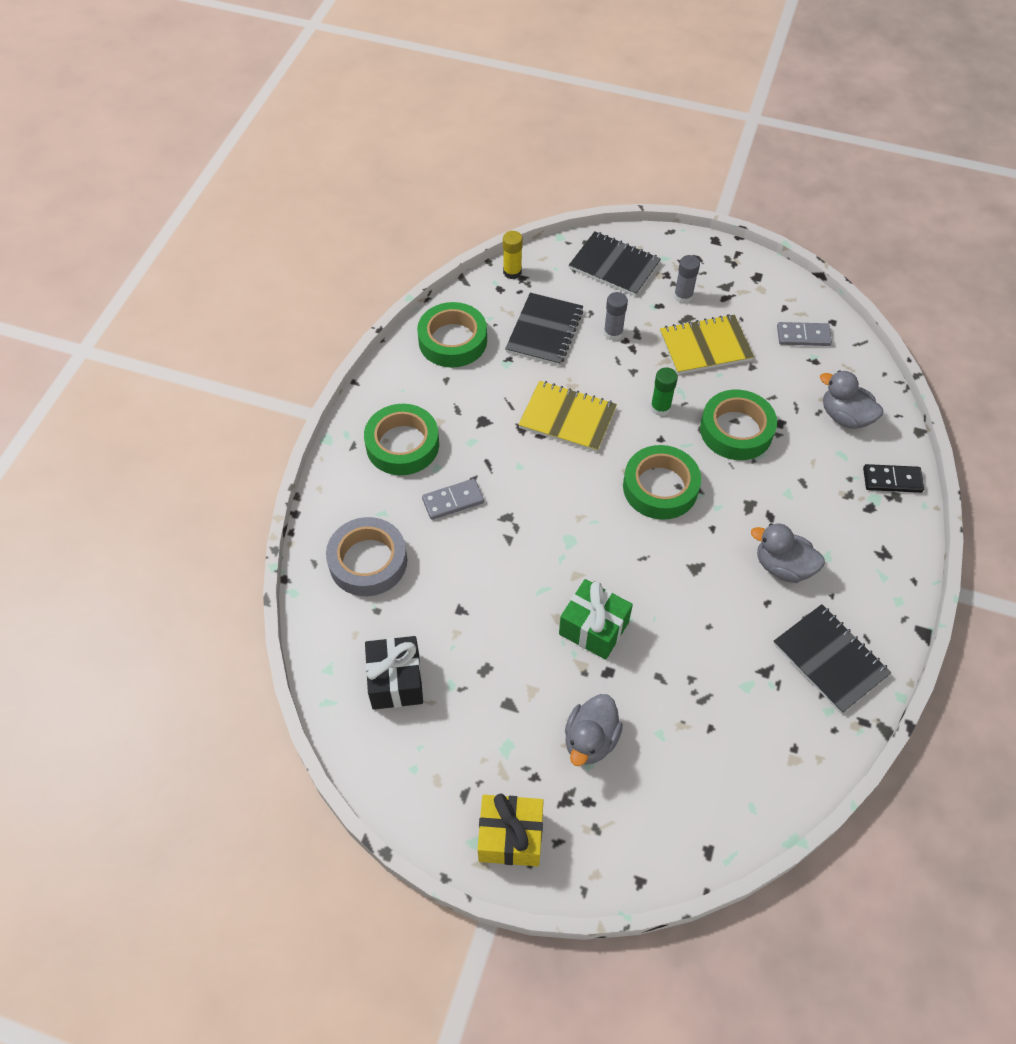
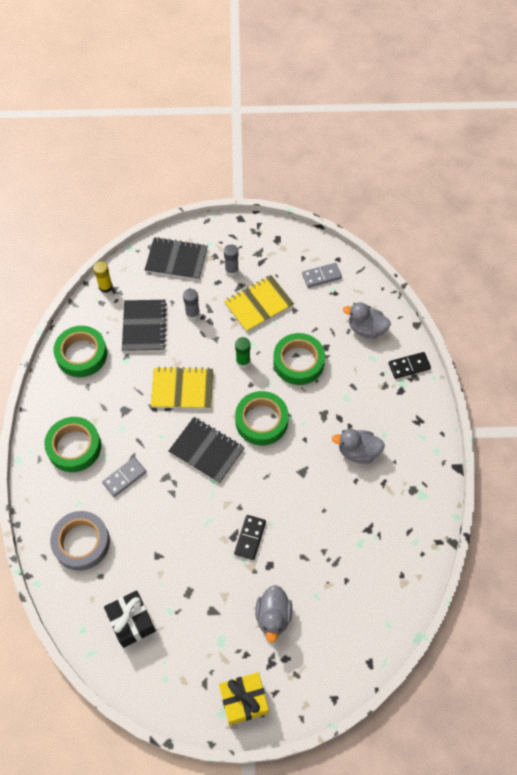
camera: 20 degrees left, 5 degrees up
(593, 628) = (250, 538): green gift -> black domino
(830, 659) = (406, 507): black notebook -> black notebook (206, 451)

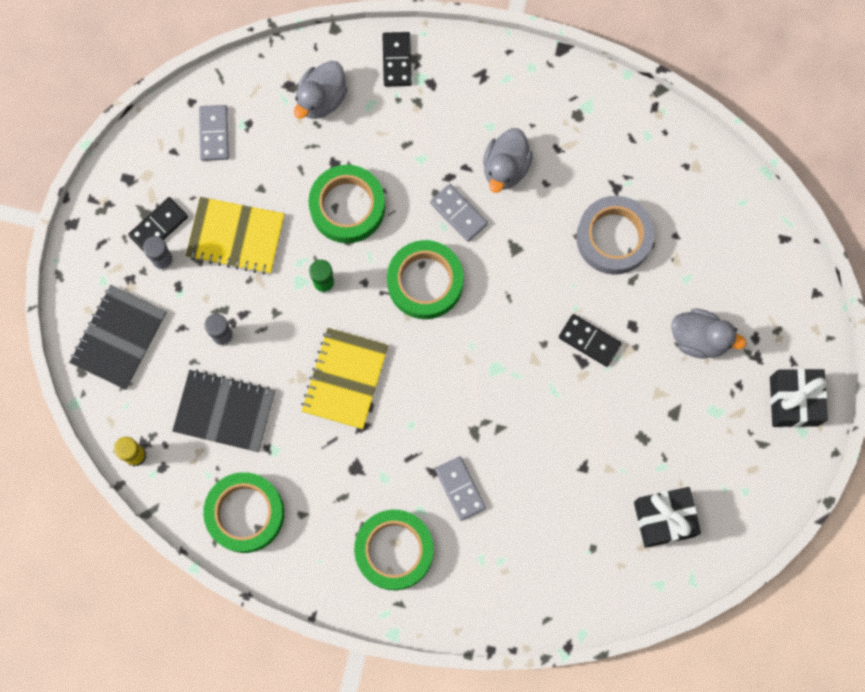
camera: 75 degrees left, 15 degrees up
(81, 542) = (539, 565): grey tape -> grey tape (614, 238)
(206, 451) = (450, 367): black notebook -> none
(244, 700) = (794, 401): yellow gift -> black gift
(252, 262) = (158, 226): none -> black domino
(258, 304) = (236, 237): yellow notebook -> yellow notebook turned 60 degrees counterclockwise
(316, 430) = (459, 213): none -> grey domino

